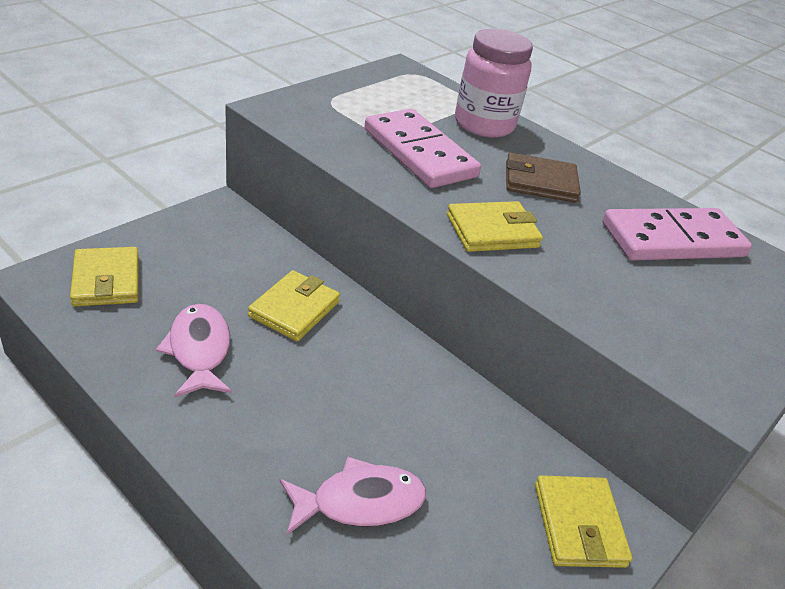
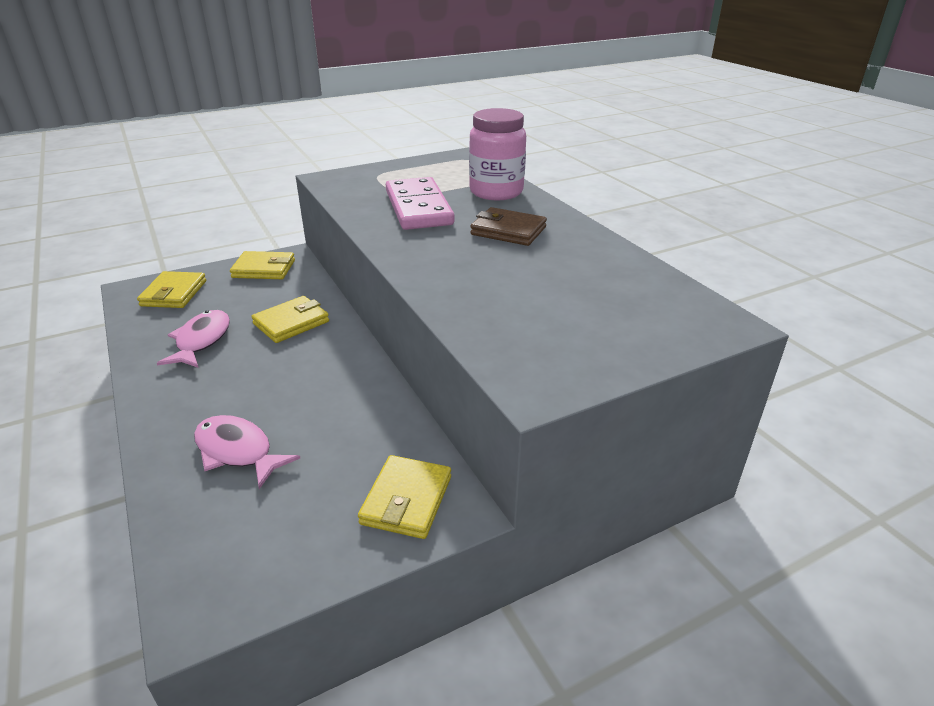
camera: 25 degrees right, 5 degrees down
(360, 502) = (237, 451): pink fish -> pink fish turned 150 degrees counterclockwise
(492, 231) = (429, 259): yellow wallet -> yellow wallet (264, 269)
(672, 240) = (600, 277): pink domino -> none

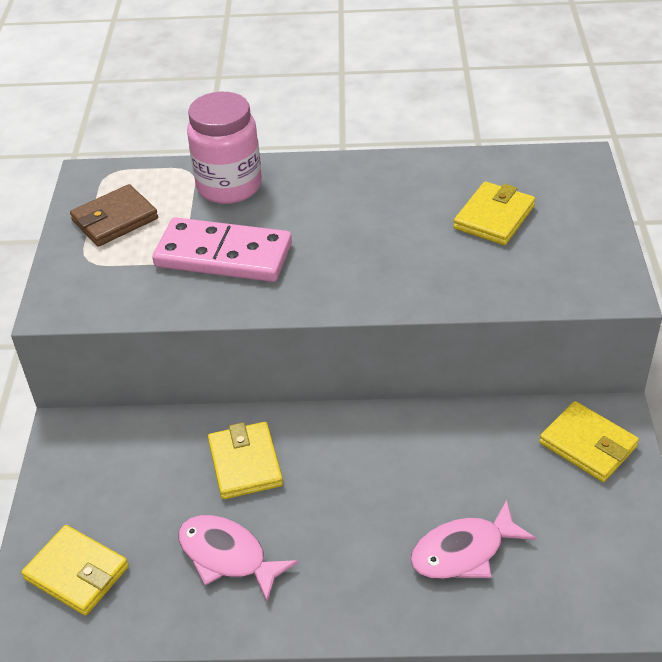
camera: 60 degrees left, 10 degrees up
(264, 269) = (83, 465): yellow wallet -> yellow wallet (494, 217)
(508, 231) = (334, 211): brown wallet -> brown wallet (115, 219)

